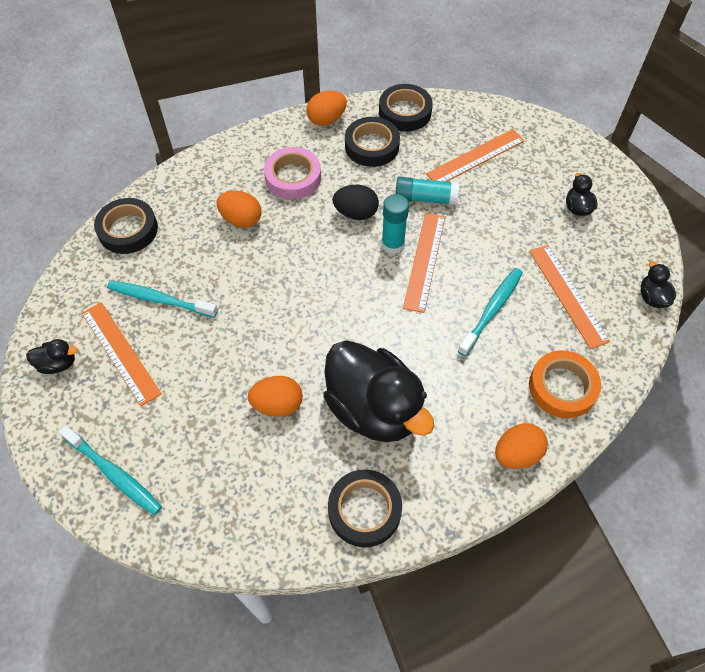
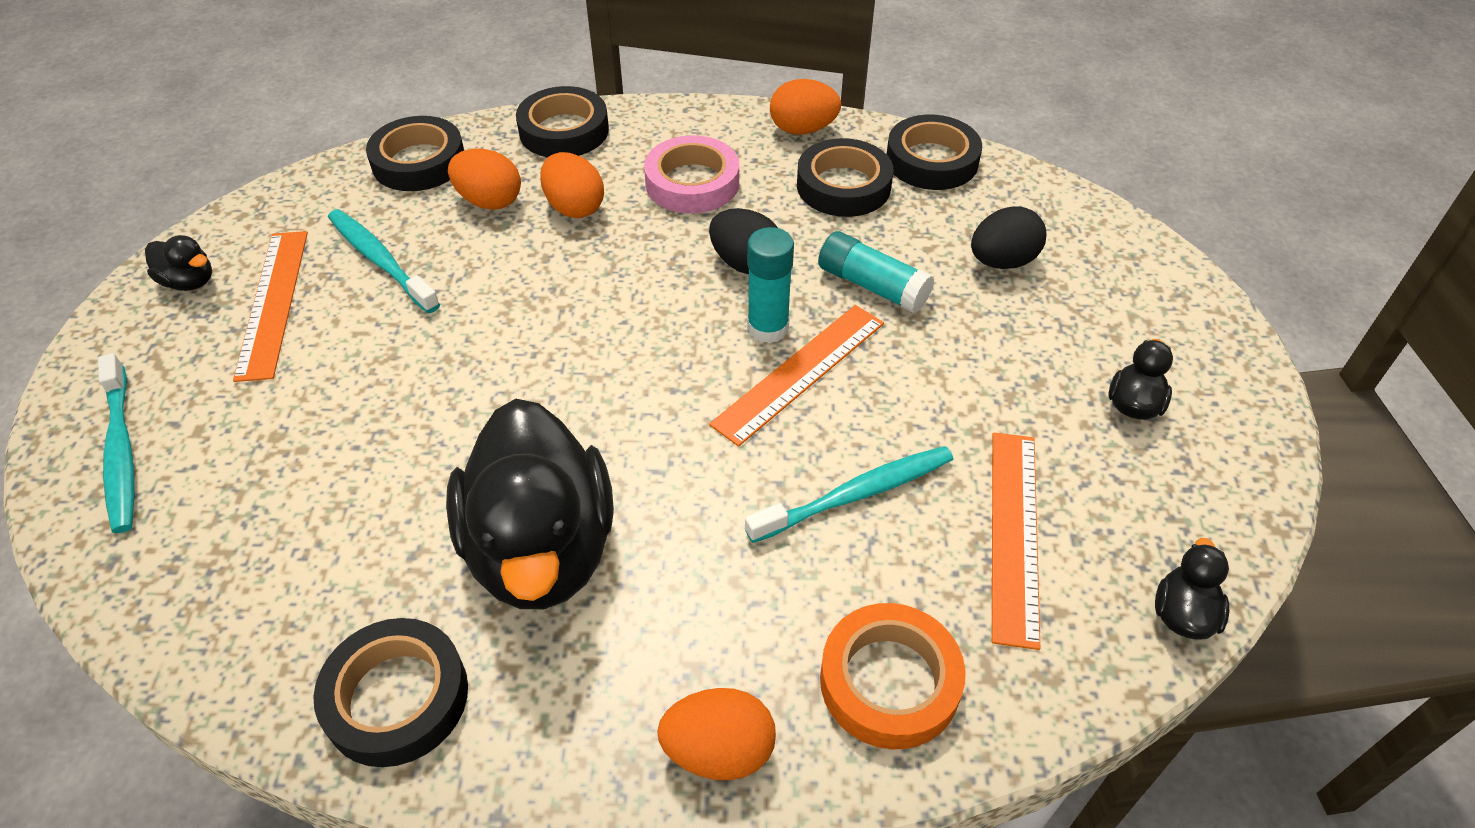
camera: 30 degrees right, 10 degrees down
(196, 174) = (564, 131): none -> black tape
(277, 404) = (409, 470): orange egg -> orange egg (489, 201)
(476, 157) = (1002, 261): orange ruler -> black egg

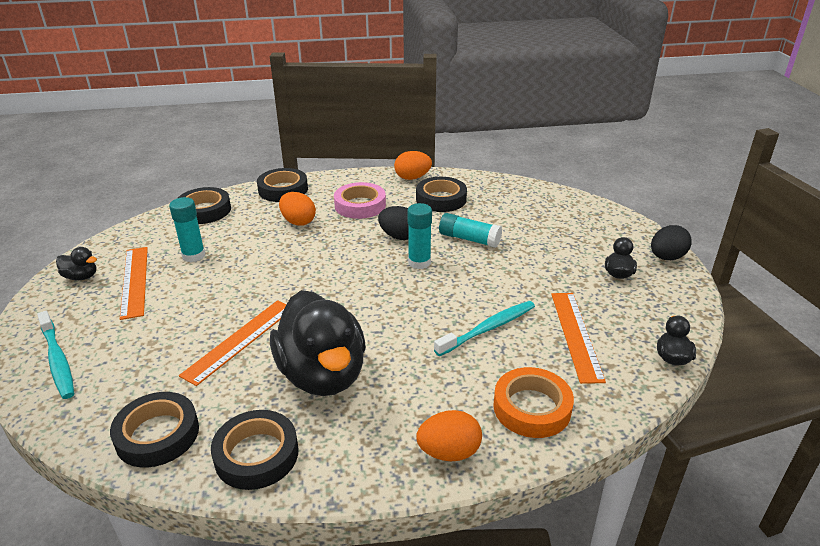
camera: 10 degrees left, 15 degrees down
(380, 260) = (194, 256): turquoise toothbrush -> turquoise glue stick
(489, 201) = (249, 223): orange egg -> none
(800, 373) = (442, 280): orange ruler -> orange ruler (240, 340)
(931, 160) = (483, 184): black tape -> black tape (157, 434)
(1002, 261) = (533, 222): black egg -> black egg (666, 257)

